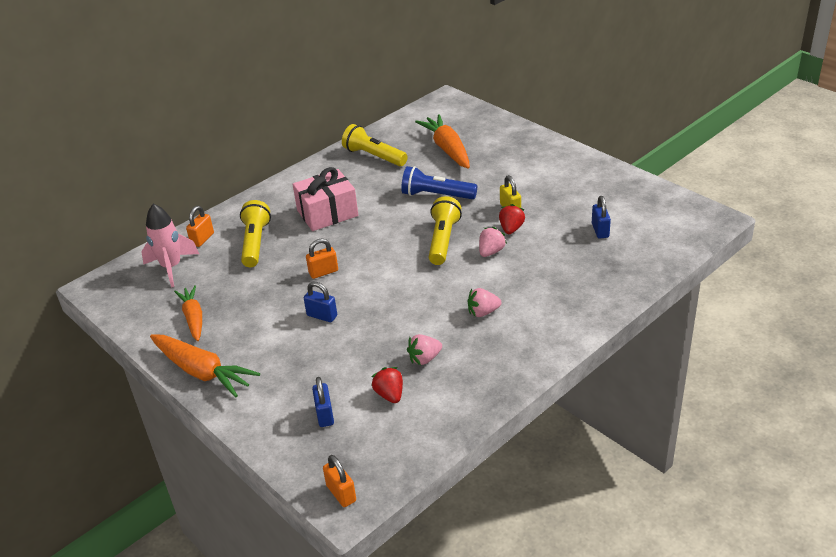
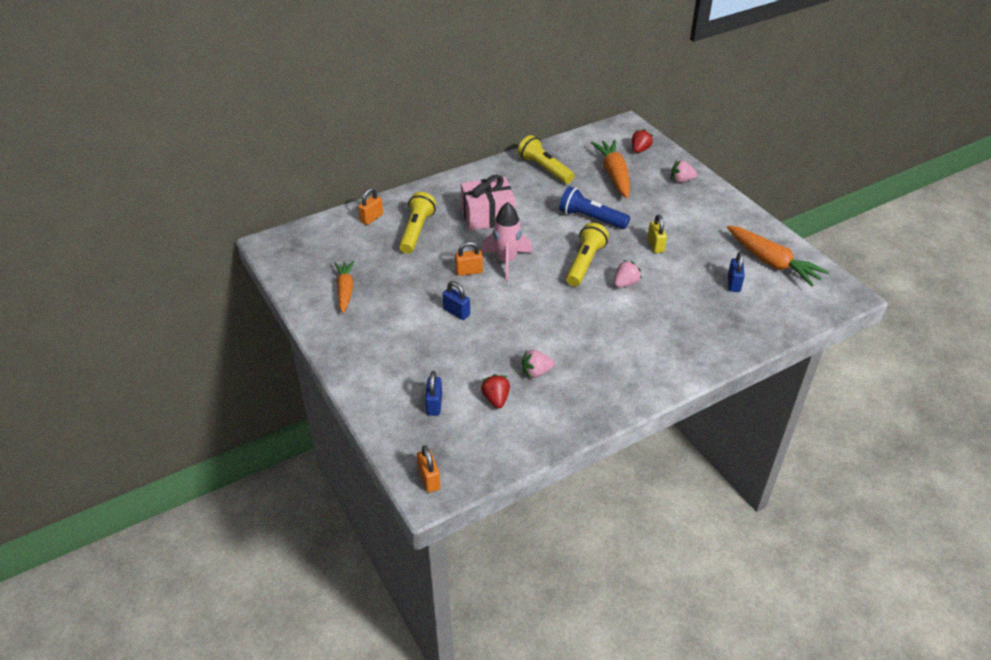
camera: 10 degrees right, 5 degrees up
(171, 267) = (338, 239): pink rocket -> pink rocket (506, 261)
(202, 372) = (340, 342): orange carrot -> orange carrot (772, 263)
(483, 312) = (601, 340): pink strawberry -> pink strawberry (681, 180)
(511, 229) = (650, 265): red strawberry -> red strawberry (640, 150)

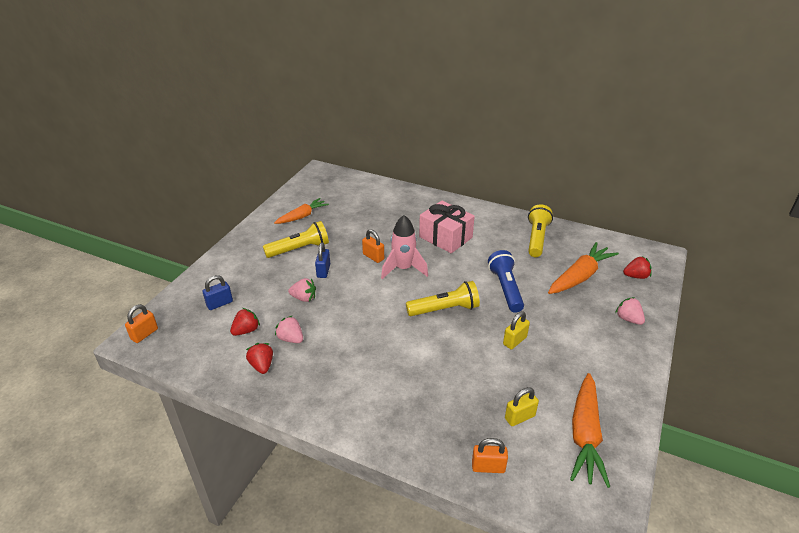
camera: 55 degrees right, 5 degrees down
(371, 218) = (385, 193): orange padlock -> orange padlock (488, 467)
(416, 231) = (392, 216): yellow flashlight -> yellow flashlight (299, 249)
(556, 405) = (262, 365): none -> red strawberry
(625, 283) = (444, 343): pink strawberry -> pink strawberry (304, 298)
(733, 284) = (519, 417): blue padlock -> yellow padlock

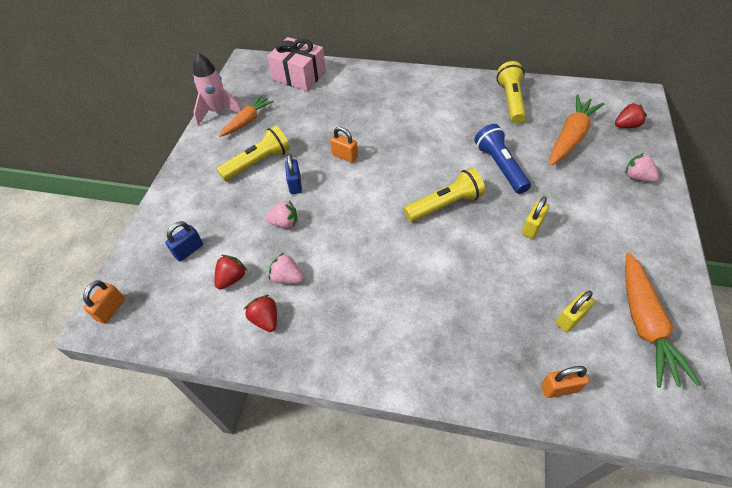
camera: 10 degrees left, 15 degrees up
(403, 269) = (383, 164): pink rocket -> pink rocket (218, 111)
(445, 237) = (415, 117): pink gift -> pink gift (299, 76)

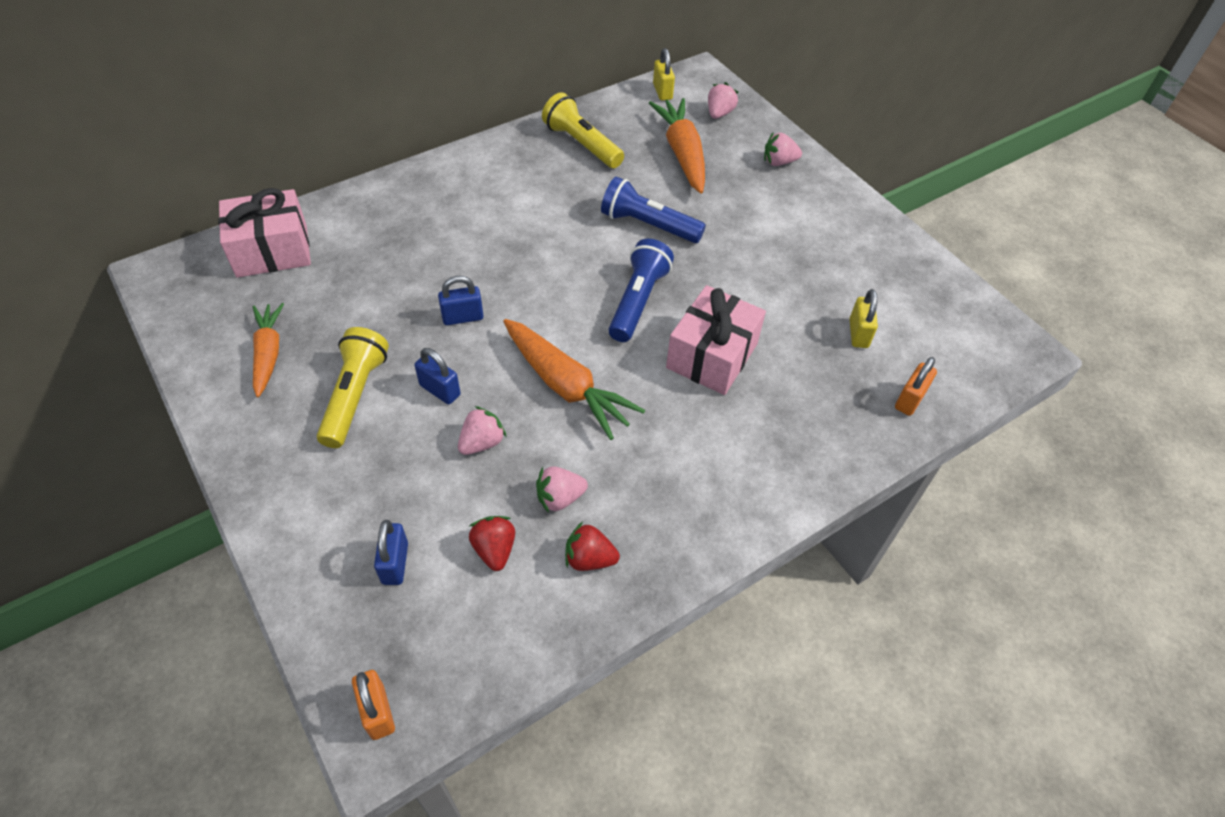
camera: 50 degrees left, 0 degrees up
(218, 111) = (203, 367): pink rocket -> none
(345, 156) = (463, 317): orange padlock -> blue padlock
(445, 205) = (638, 301): yellow flashlight -> blue flashlight
(453, 264) = (712, 356): none -> pink gift
(532, 227) = (742, 270): yellow padlock -> yellow padlock (662, 92)
(626, 126) = (719, 113): red strawberry -> pink strawberry
(644, 325) = (913, 297): orange carrot -> orange carrot (566, 386)

